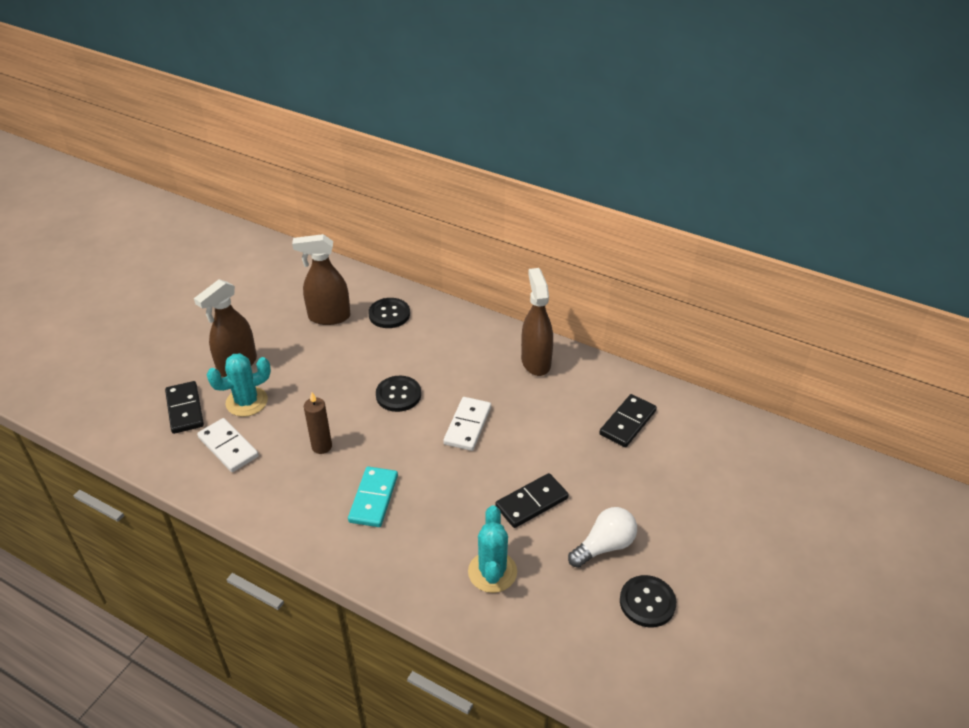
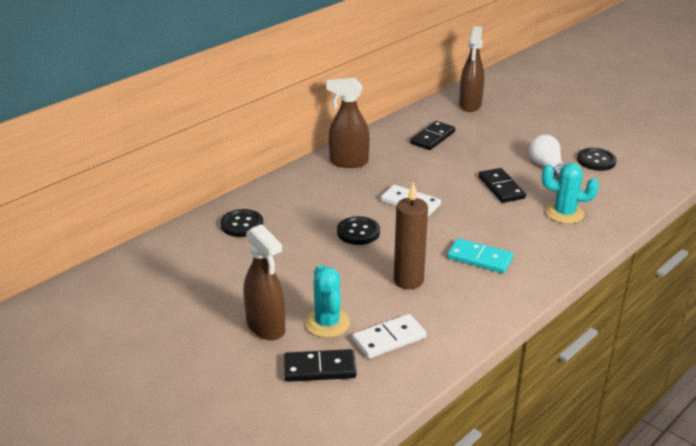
camera: 75 degrees left, 10 degrees down
(321, 446) = (408, 280): brown candle -> brown candle, size x1.51
(329, 317) = (222, 260): brown spray bottle -> brown spray bottle (470, 105)
(627, 422) = (432, 138): black domino -> black domino turned 75 degrees clockwise

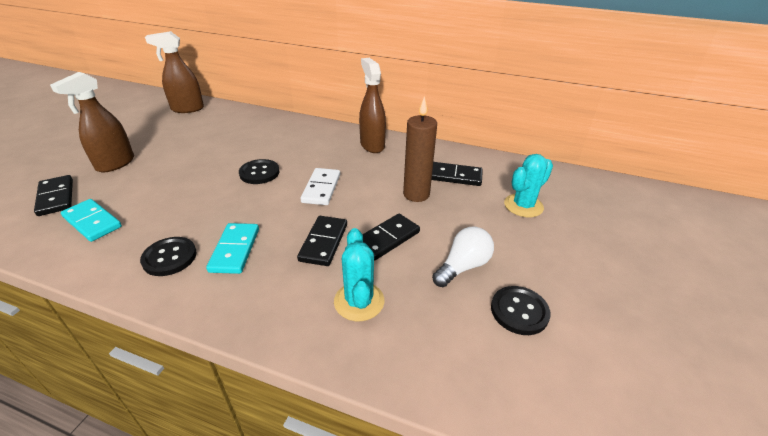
camera: 65 degrees right, 5 degrees up
(242, 224) = (252, 126): black button -> black button (169, 257)
(327, 323) = (119, 187): turquoise cactus -> turquoise cactus (523, 206)
(389, 339) = (92, 222): white domino -> turquoise domino
(408, 280) = (186, 214): brown candle -> brown candle (416, 194)
(470, 105) = (549, 184): brown spray bottle -> brown spray bottle (187, 109)
(491, 215) = (324, 242): none -> black domino

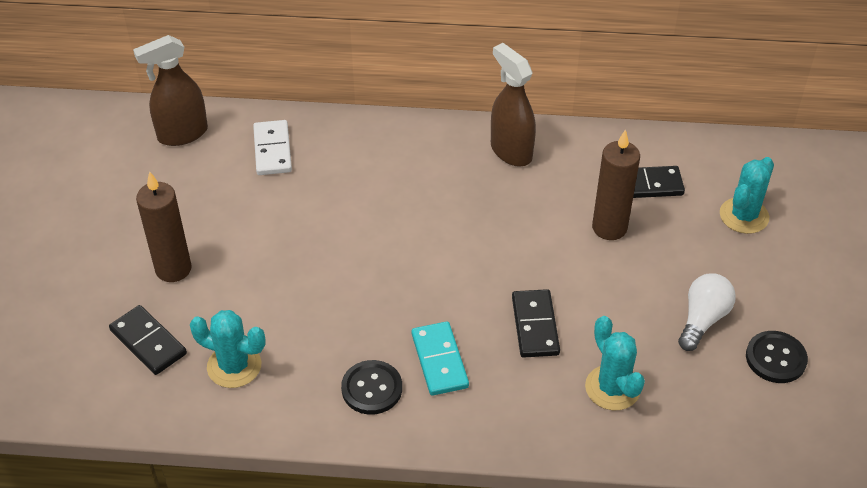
camera: 15 degrees left, 10 degrees up
(92, 222) = (234, 366): turquoise domino -> turquoise cactus
(115, 164) = (173, 269): brown spray bottle -> brown candle
(259, 173) = (387, 238): black button -> none
(321, 188) = (486, 246): white domino -> white domino (272, 150)
(387, 238) = (605, 303): black domino -> none

